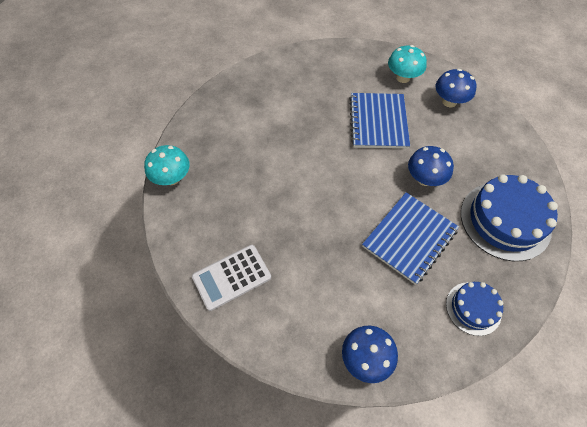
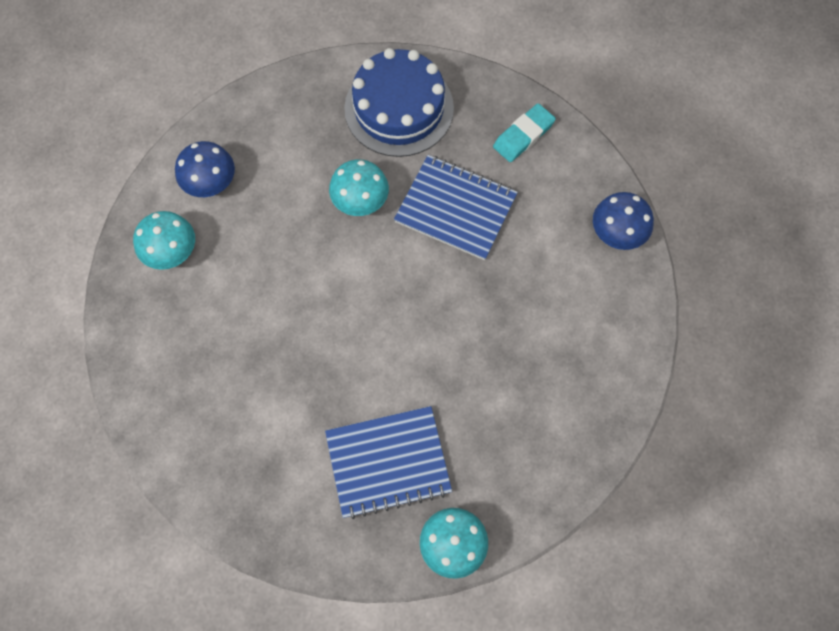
camera: 105 degrees left, 10 degrees up
(231, 277) = (575, 405): white calculator -> none
(378, 122) = (273, 274): blue notebook -> blue notebook (388, 463)
(424, 179) = (360, 201): blue mushroom -> turquoise mushroom
(473, 308) = (523, 135): blue cake -> turquoise eraser

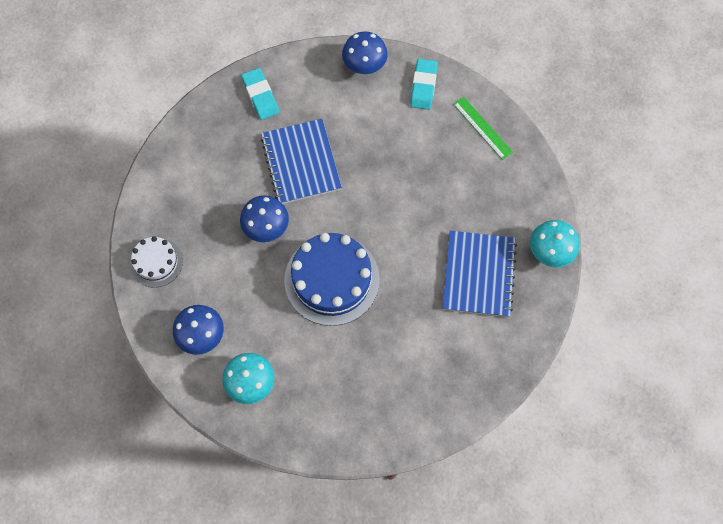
camera: 70 degrees left, 0 degrees up
(279, 108) = (156, 262): none -> white cake
(360, 201) = (266, 227): turquoise mushroom -> blue mushroom
(399, 108) = (197, 173): blue cake -> blue cake (332, 279)
(456, 208) = (301, 163): blue notebook -> blue notebook turned 60 degrees counterclockwise
(594, 403) = (482, 128): none -> green ruler
(620, 312) = (423, 86): none -> turquoise eraser

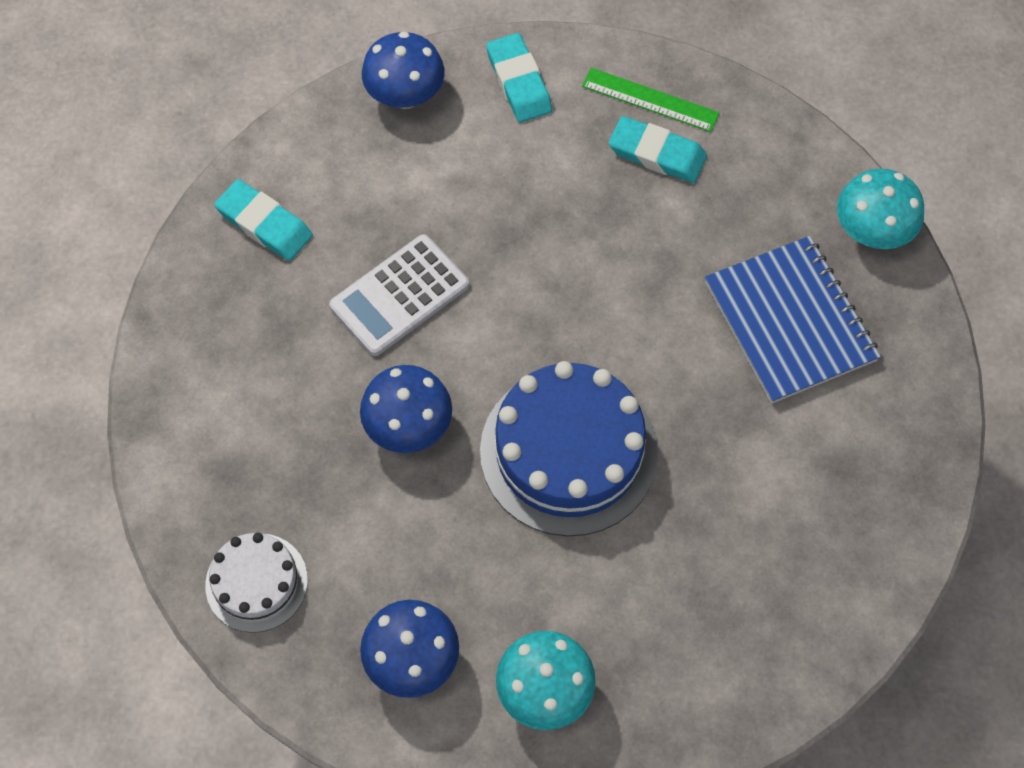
camera: 30 degrees left, 5 degrees down
(301, 163) = (399, 295): blue notebook -> white calculator
(468, 157) = (657, 154): none -> turquoise eraser

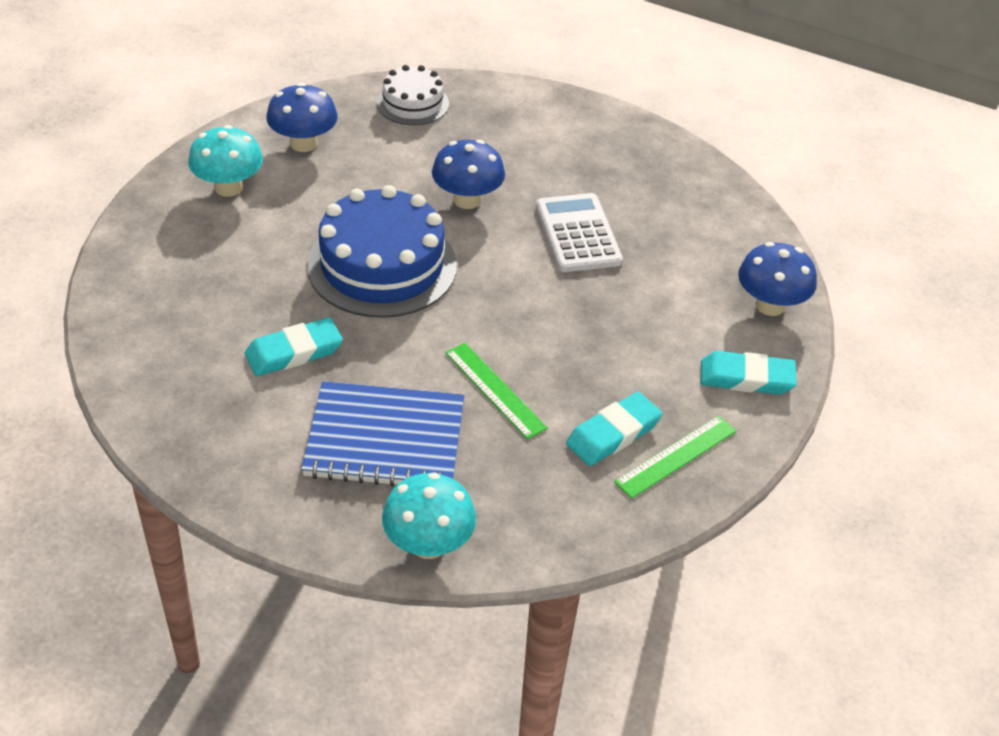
camera: 115 degrees right, 20 degrees down
(265, 224) = (688, 192): turquoise eraser -> turquoise eraser (294, 352)
(669, 265) = (495, 390): none -> green ruler

